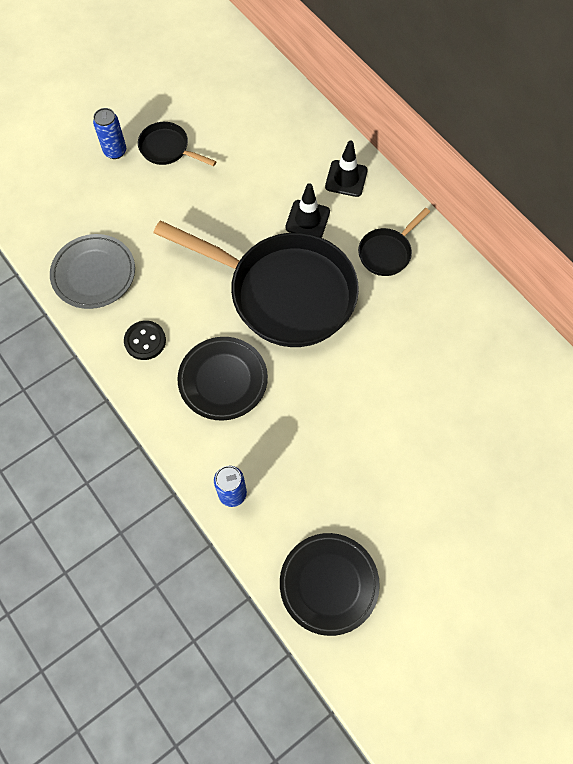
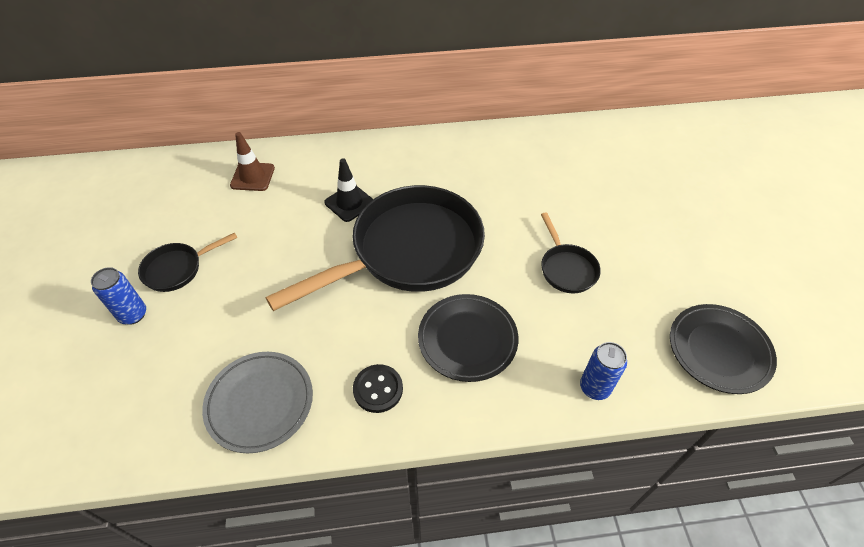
camera: 60 degrees left, 15 degrees down
(288, 133) = (252, 177): none -> brown traffic cone
(346, 178) = (332, 162): black traffic cone -> none
(387, 252) = (422, 169): black pan -> black pan (566, 268)

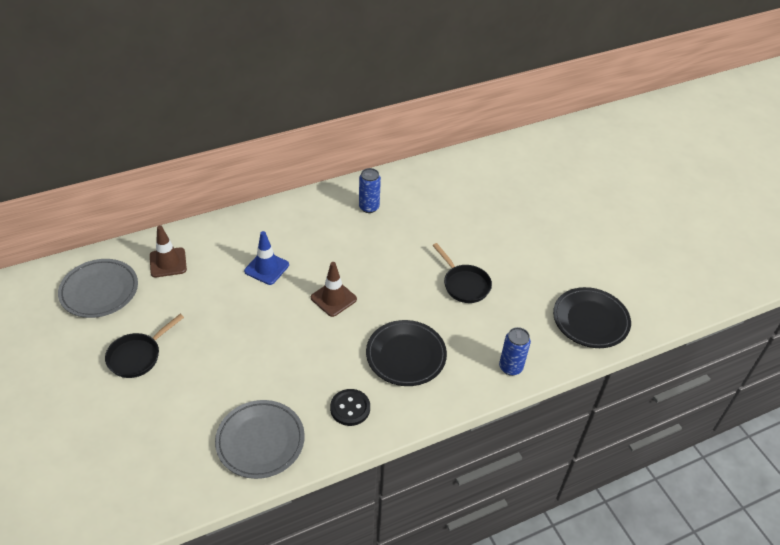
camera: 20 degrees left, 5 degrees down
(133, 314) = (117, 402): blue can -> blue can (369, 207)
(174, 192) = (99, 291): none -> grey plate
(349, 203) = (266, 268): black traffic cone -> blue traffic cone
(408, 252) = (333, 298): black pan -> brown traffic cone

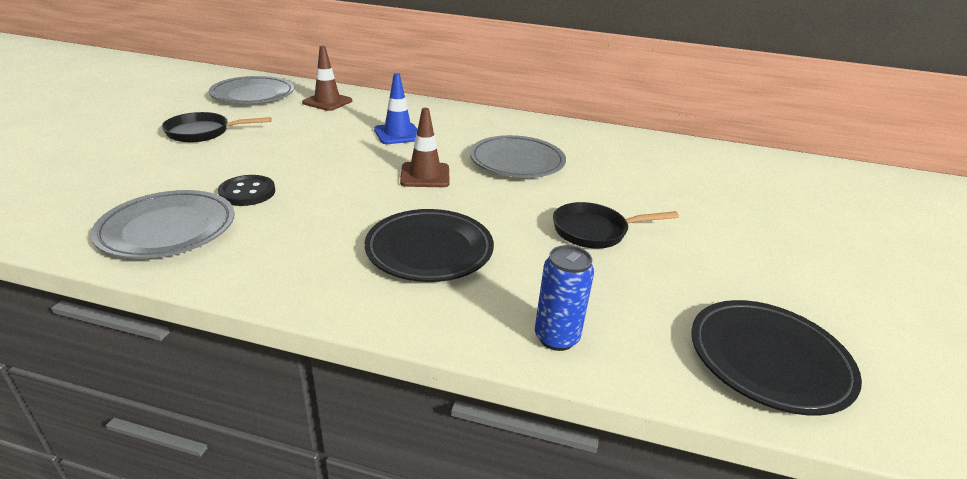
camera: 40 degrees right, 15 degrees down
(350, 408) = (294, 257): black button -> black button (247, 192)
(368, 249) = (517, 162): none -> grey plate
(369, 207) = (560, 140): blue can -> none
(464, 284) = (595, 231): black pan -> black pan turned 75 degrees clockwise

